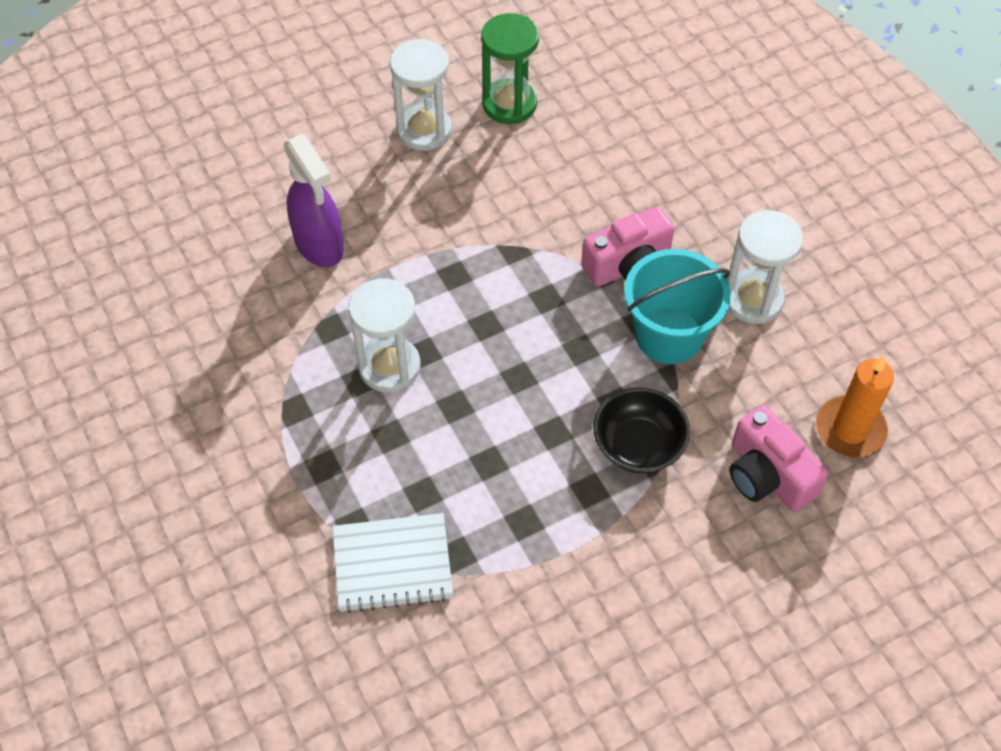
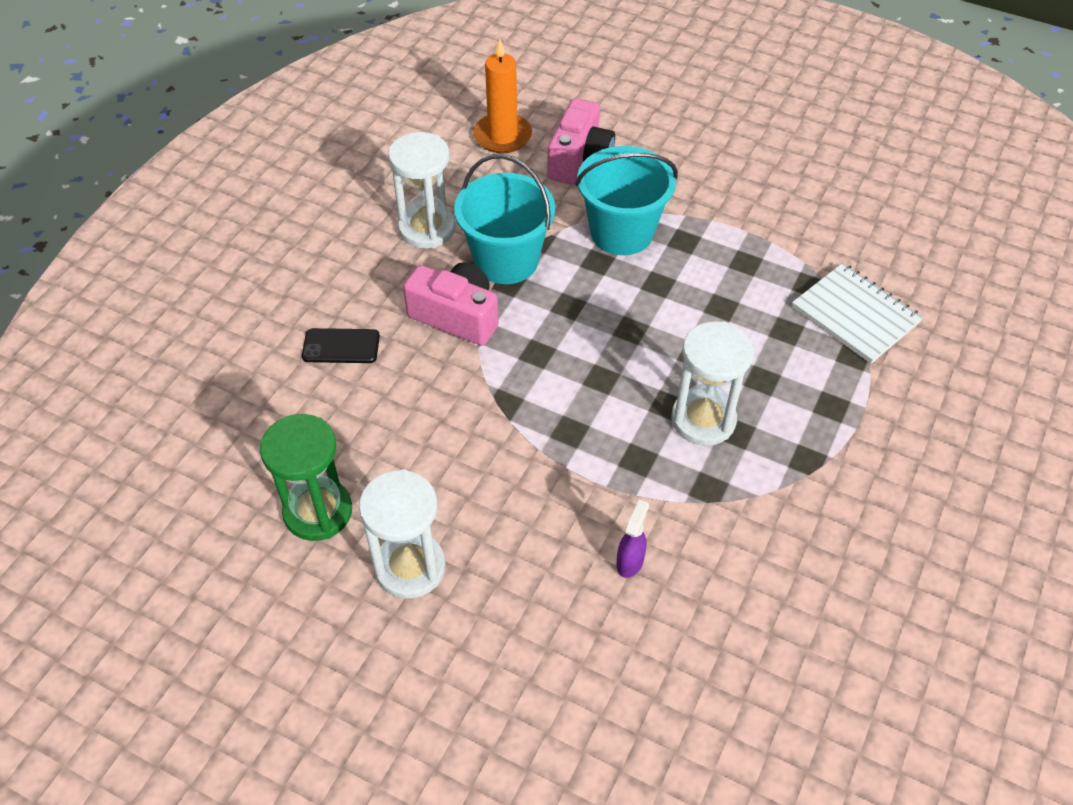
camera: 125 degrees left, 5 degrees down
(319, 245) = (630, 561): purple spray bottle -> purple spray bottle, size x0.48
(638, 445) = (621, 232): black bowl -> turquoise bucket
(654, 180) = (341, 346): none -> black phone

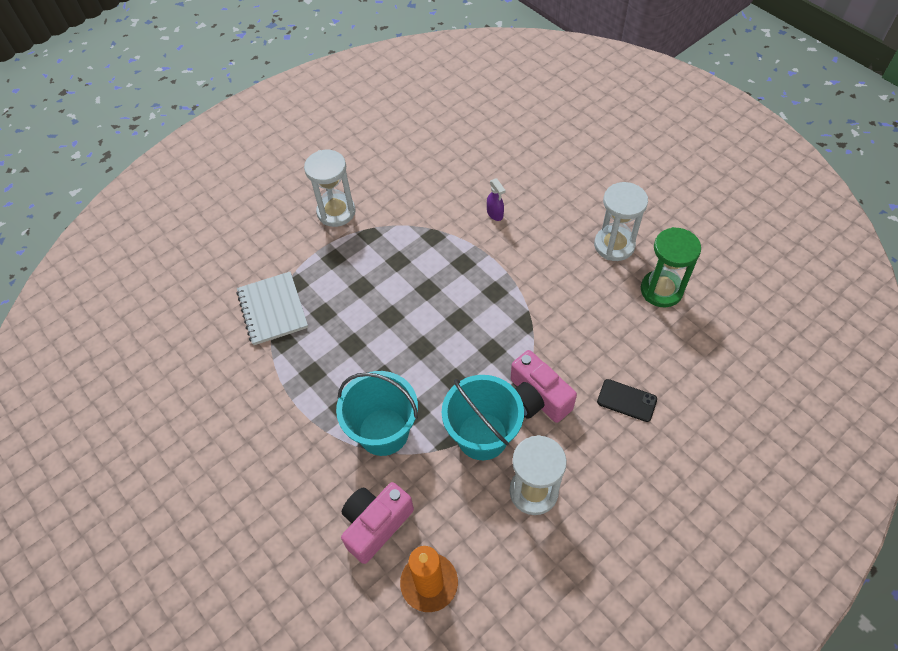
camera: 155 degrees left, 5 degrees up
(630, 561) = (495, 214): purple spray bottle -> purple spray bottle turned 75 degrees counterclockwise
(703, 420) = (412, 274): white hourglass -> white hourglass (336, 212)

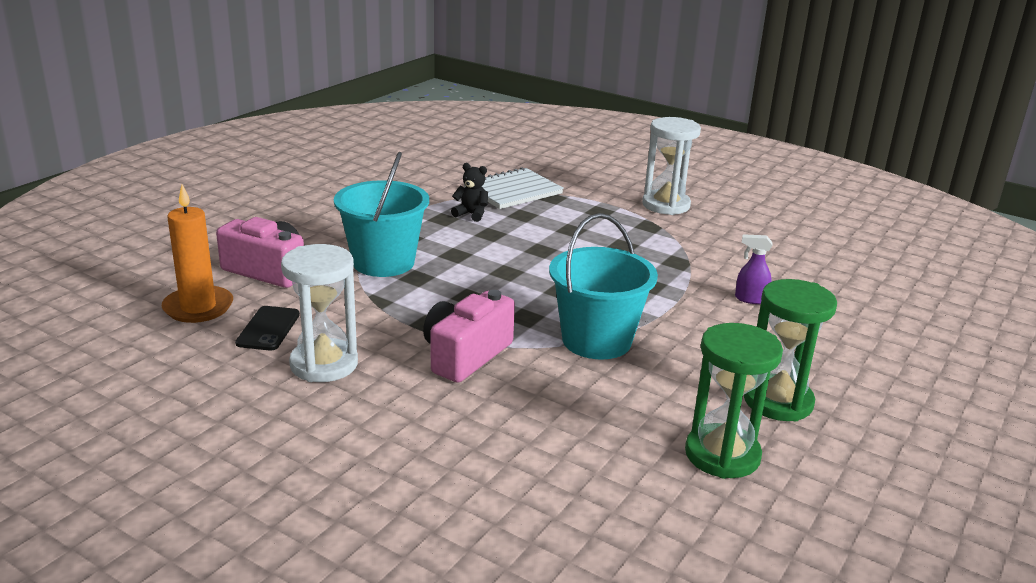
camera: 70 degrees right, 30 degrees down
(310, 350) = (471, 214): none -> black teddy bear
(482, 436) = (395, 322): turquoise bucket -> turquoise bucket (596, 340)
(495, 214) = (750, 299): purple spray bottle -> purple spray bottle turned 60 degrees clockwise
(614, 245) = (778, 401): white hourglass -> green hourglass
(626, 400) = (491, 431): black phone -> black phone (268, 329)

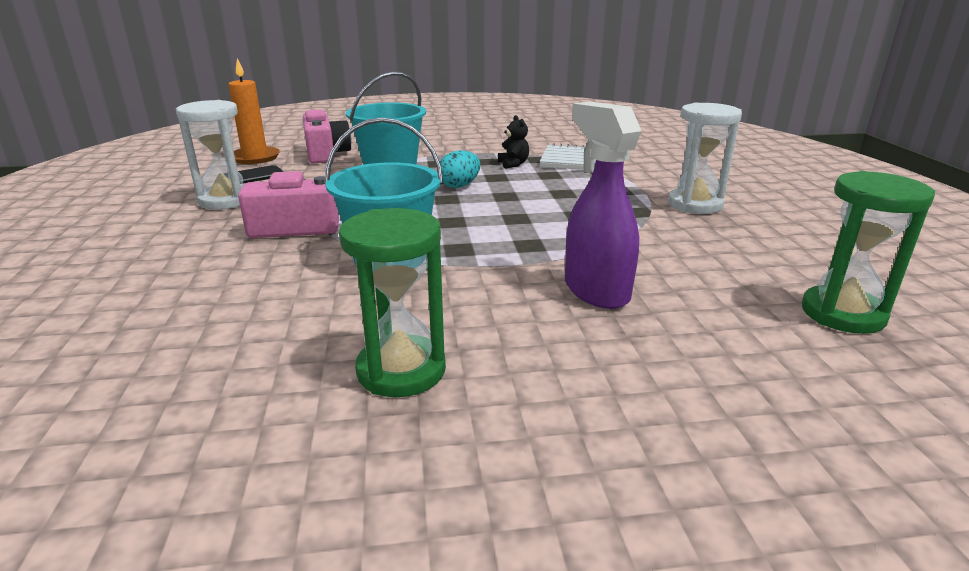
camera: 50 degrees right, 0 degrees up
(485, 255) = (459, 186): none -> turquoise egg
(722, 455) = (251, 373): green hourglass -> green hourglass (842, 314)
(750, 299) = (595, 291): purple spray bottle -> purple spray bottle, size x2.09

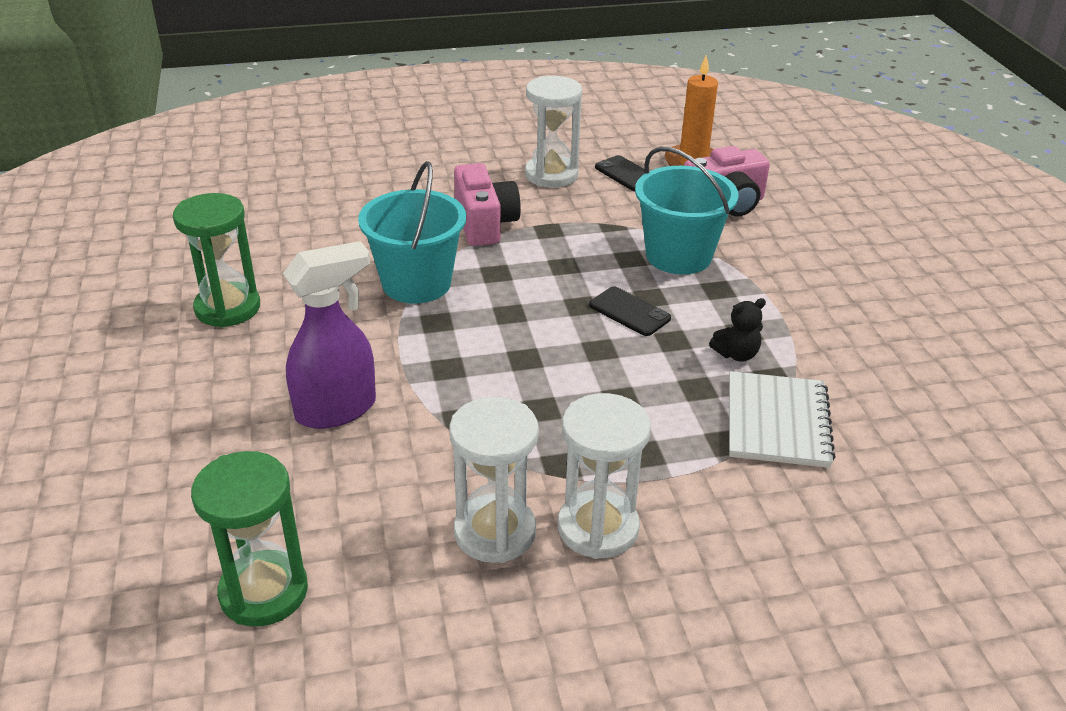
camera: 85 degrees right, 10 degrees up
(459, 186) = (629, 312): turquoise egg -> black phone
(717, 231) = (495, 532): none -> white hourglass

